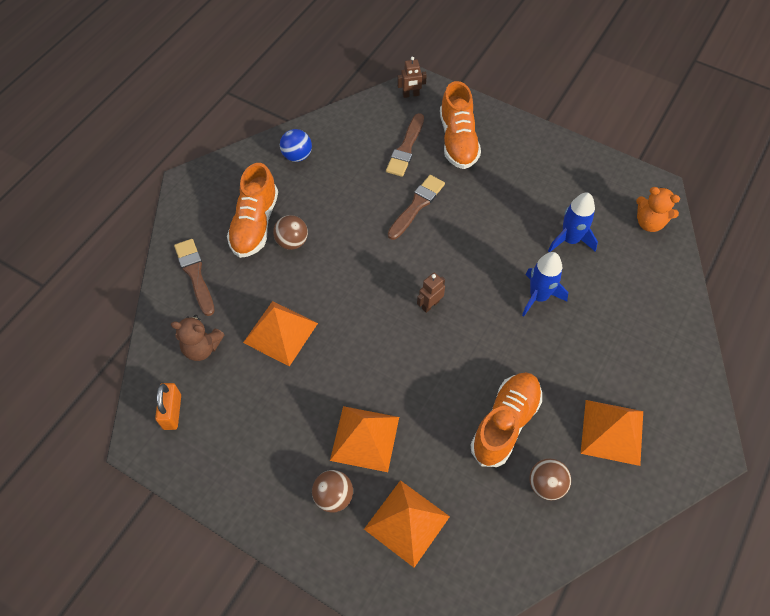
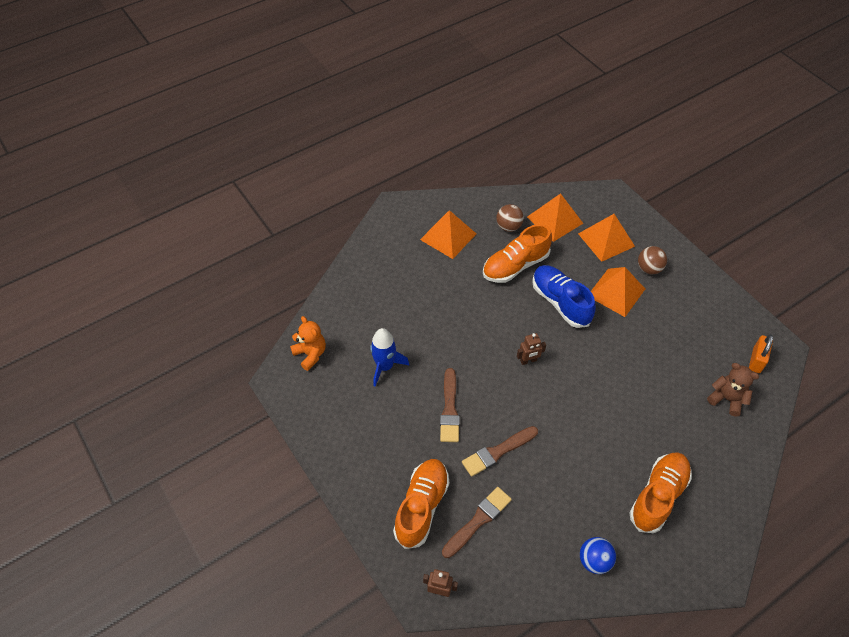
camera: 155 degrees left, 5 degrees down
(195, 274) = (724, 467): brown brush -> brown brush (449, 409)
(280, 332) = (658, 386): orange pyramid -> orange pyramid (554, 220)
(292, 242) = (627, 463): brown ball -> none
(426, 393) = (560, 302): none -> blue shoe
(538, 296) = (440, 334): blue rocket -> none

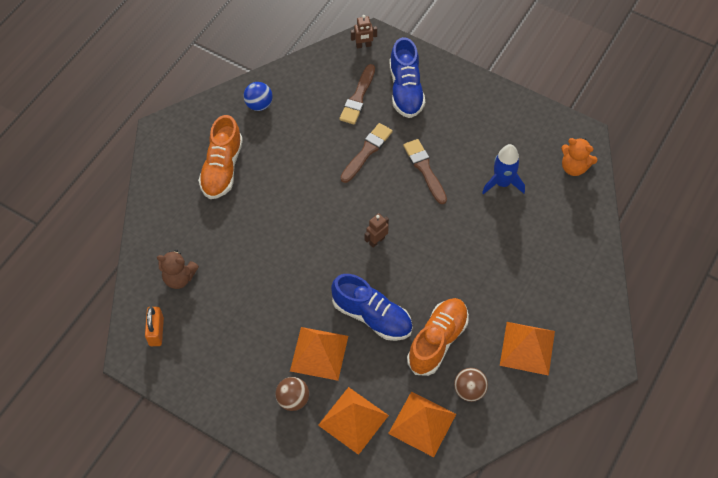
camera: 155 degrees right, 5 degrees up
(421, 507) = (405, 90): orange shoe -> blue shoe

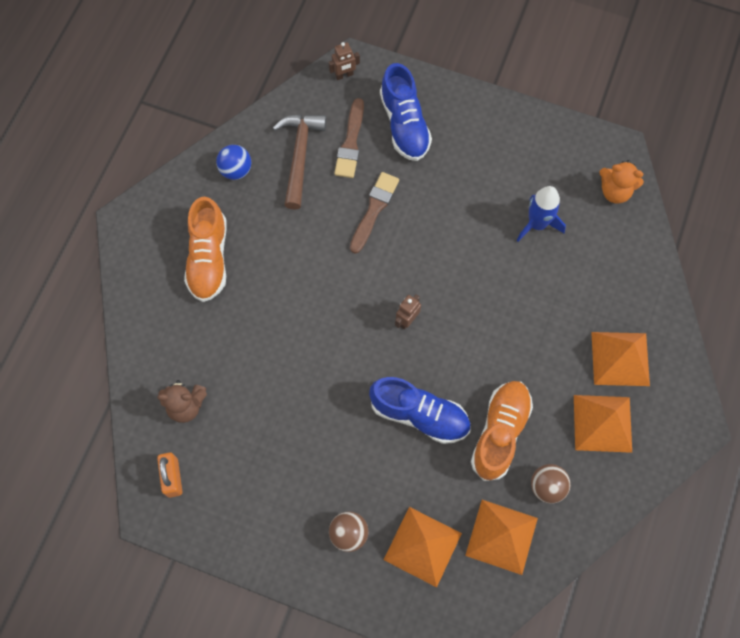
camera: 10 degrees left, 10 degrees up
(313, 101) = (299, 156): none -> brown hammer
(319, 353) = (368, 471): orange pyramid -> orange pyramid (620, 358)
(424, 169) = (445, 221): brown brush -> none

